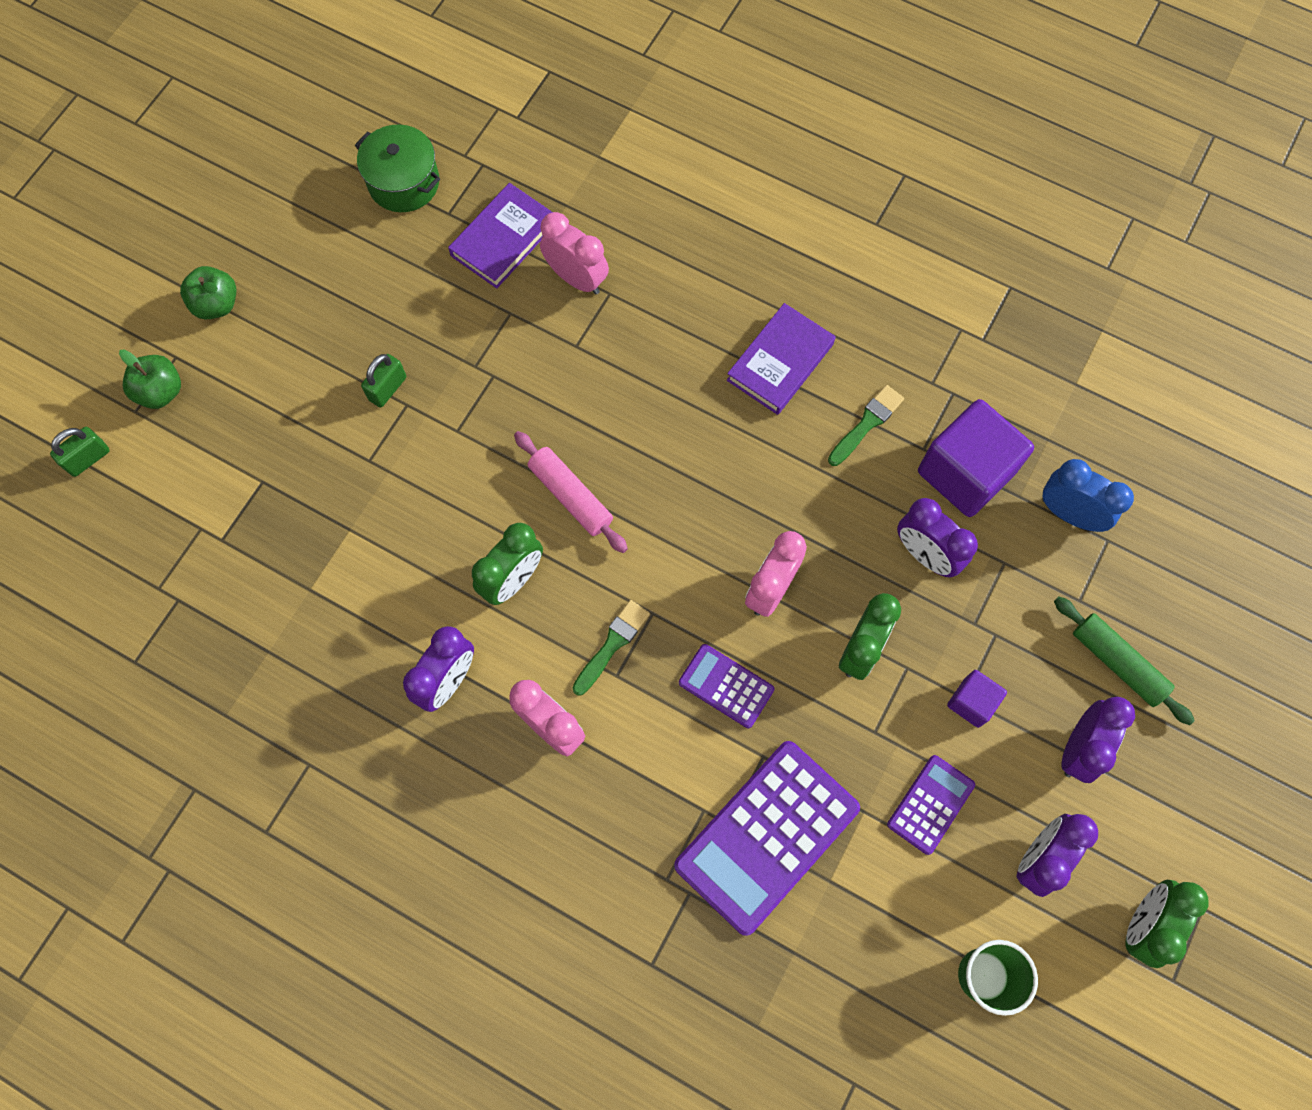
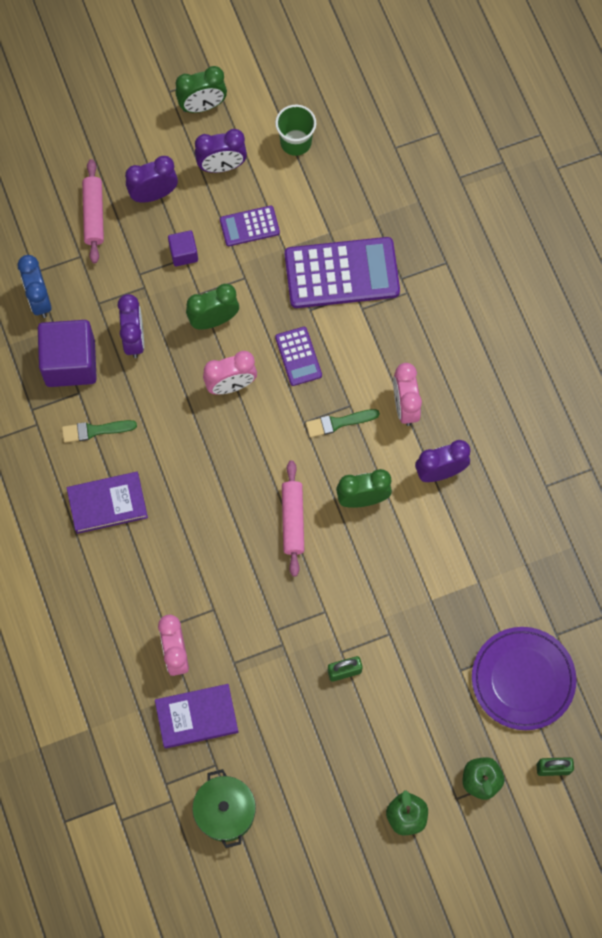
camera: 140 degrees left, 0 degrees up
(184, 523) = (523, 679): none -> purple plate
(1117, 663) = (94, 215): green rolling pin -> pink rolling pin

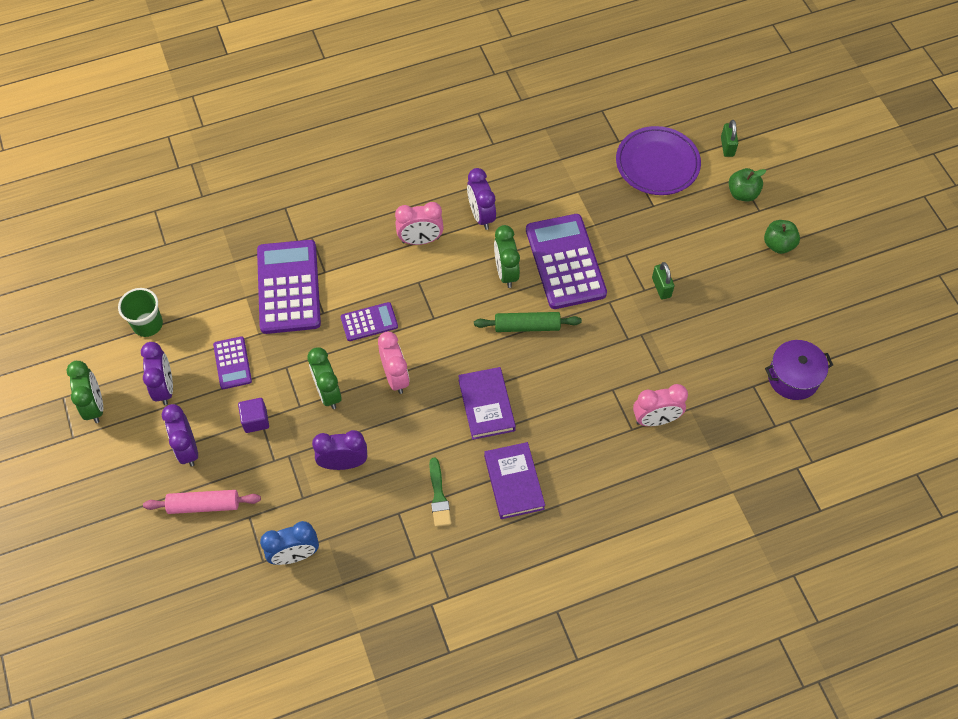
camera: 90 degrees left, 10 degrees down
(70, 363) = (366, 522): purple cube -> none
(197, 717) = (712, 401): purple book -> purple book (486, 405)
(225, 811) = (793, 377): green pot -> purple pot
(292, 520) = (527, 326): pink rolling pin -> green rolling pin
(338, 423) = (434, 290): green brush -> none
(378, 564) = (565, 262): none -> purple calculator

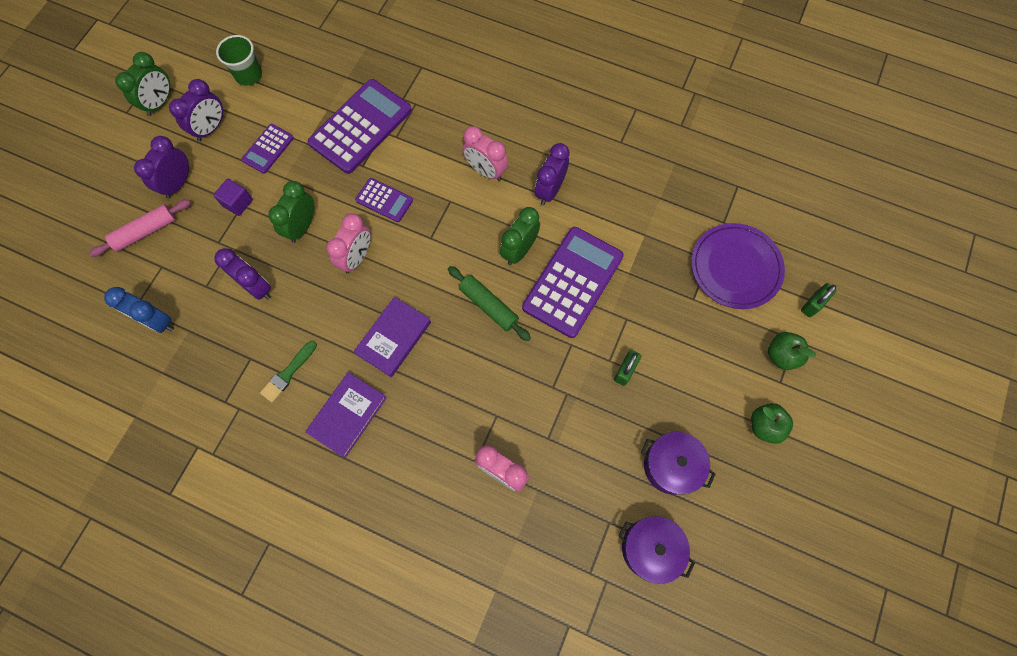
camera: 45 degrees right, 10 degrees up
(204, 505) = (145, 231): pink rolling pin -> pink rolling pin turned 75 degrees counterclockwise
(751, 318) = (671, 466): none -> purple pot

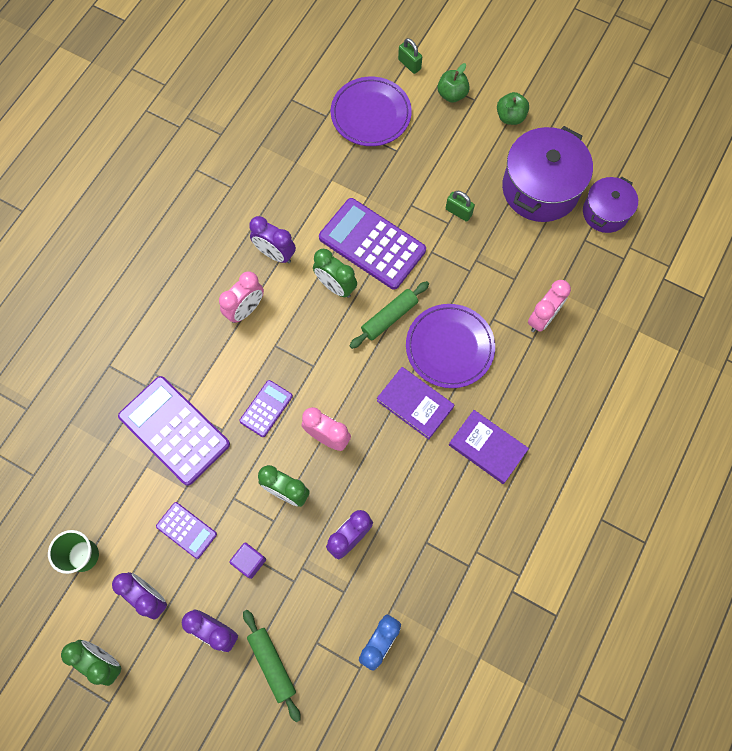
camera: 85 degrees left, 0 degrees up
(145, 231) = (272, 664): pink rolling pin -> green rolling pin
(288, 373) = (443, 504): green brush -> none
(459, 370) = (449, 347): none -> purple plate
(671, 466) = (540, 188): purple pot -> purple pot, size x1.69

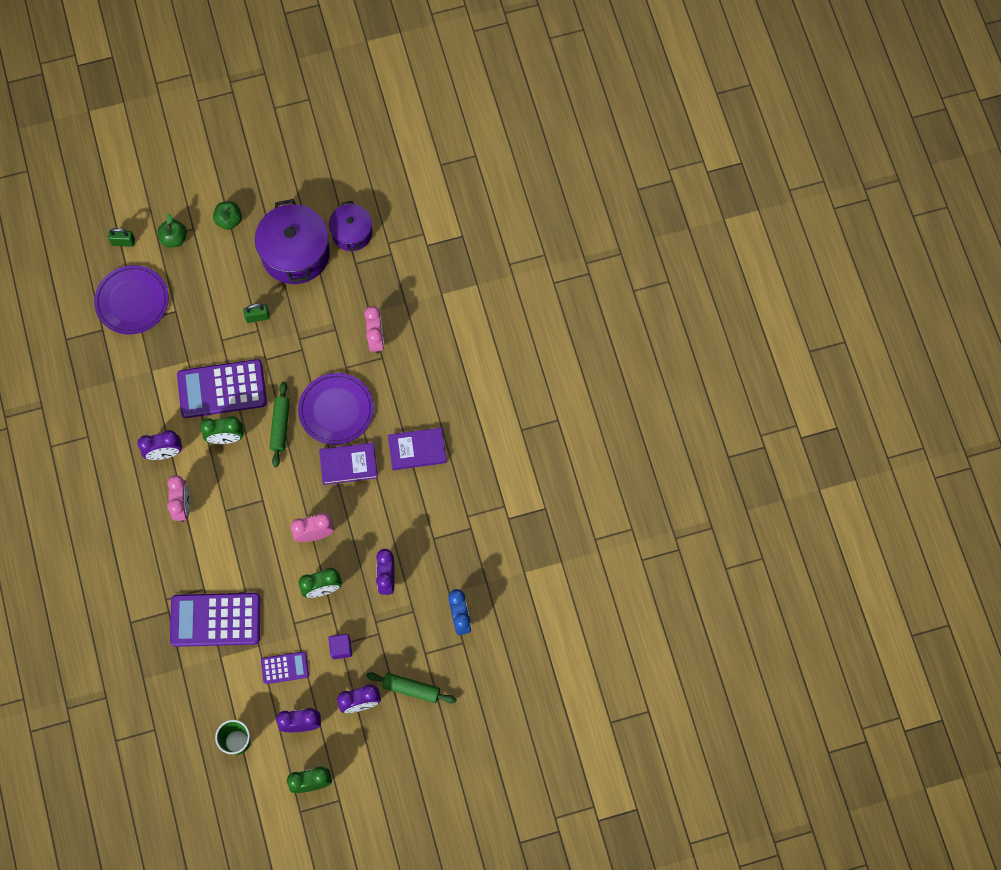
camera: 45 degrees left, 0 degrees up
(266, 408) = (259, 553): purple calculator -> none

